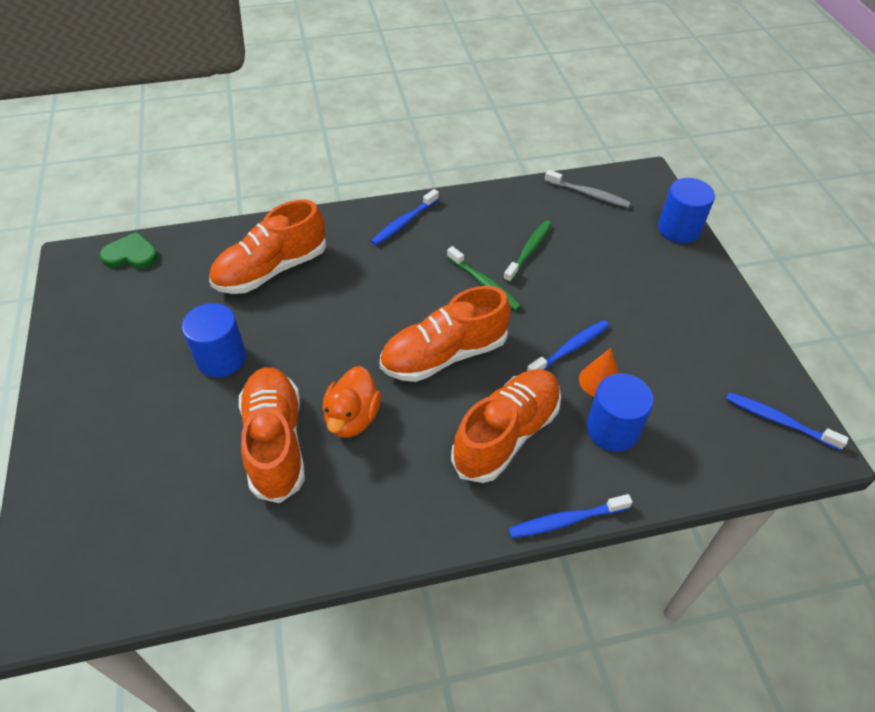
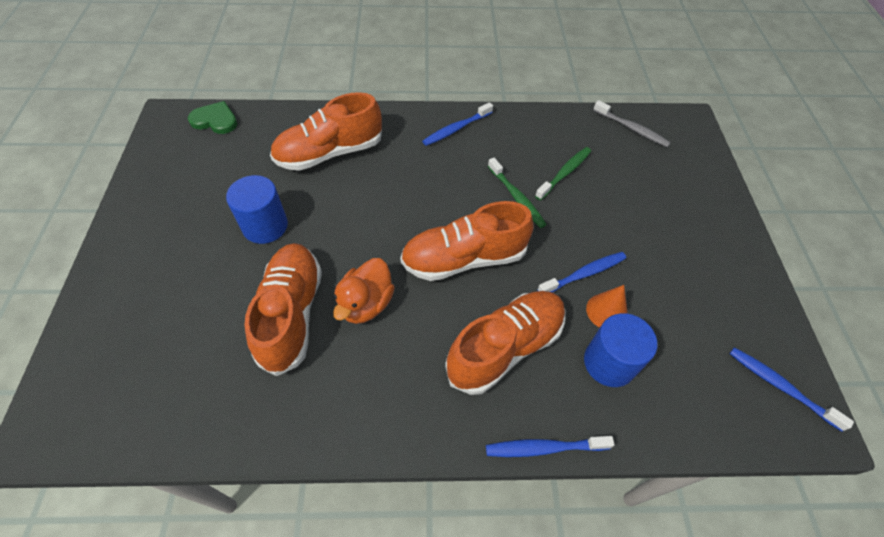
camera: 10 degrees right, 5 degrees up
(679, 229) = (712, 175): blue cylinder -> none

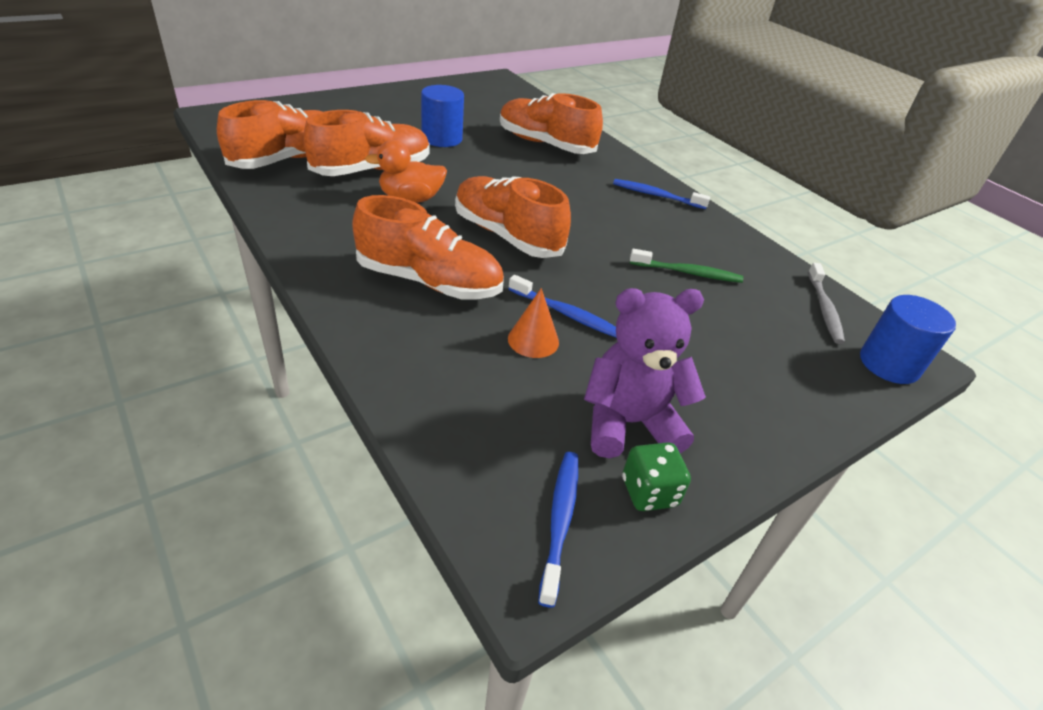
camera: 55 degrees right, 15 degrees down
(215, 120) = (518, 94): green heart -> none
(217, 386) = (288, 159): none -> orange shoe
(516, 197) = (616, 249): green toothbrush -> none
(544, 448) = (337, 329): blue toothbrush -> none
(609, 363) = (468, 355): blue cylinder -> blue cylinder (889, 364)
(707, 301) = (629, 423): none -> purple teddy bear
(767, 325) = (649, 492): none -> green dice

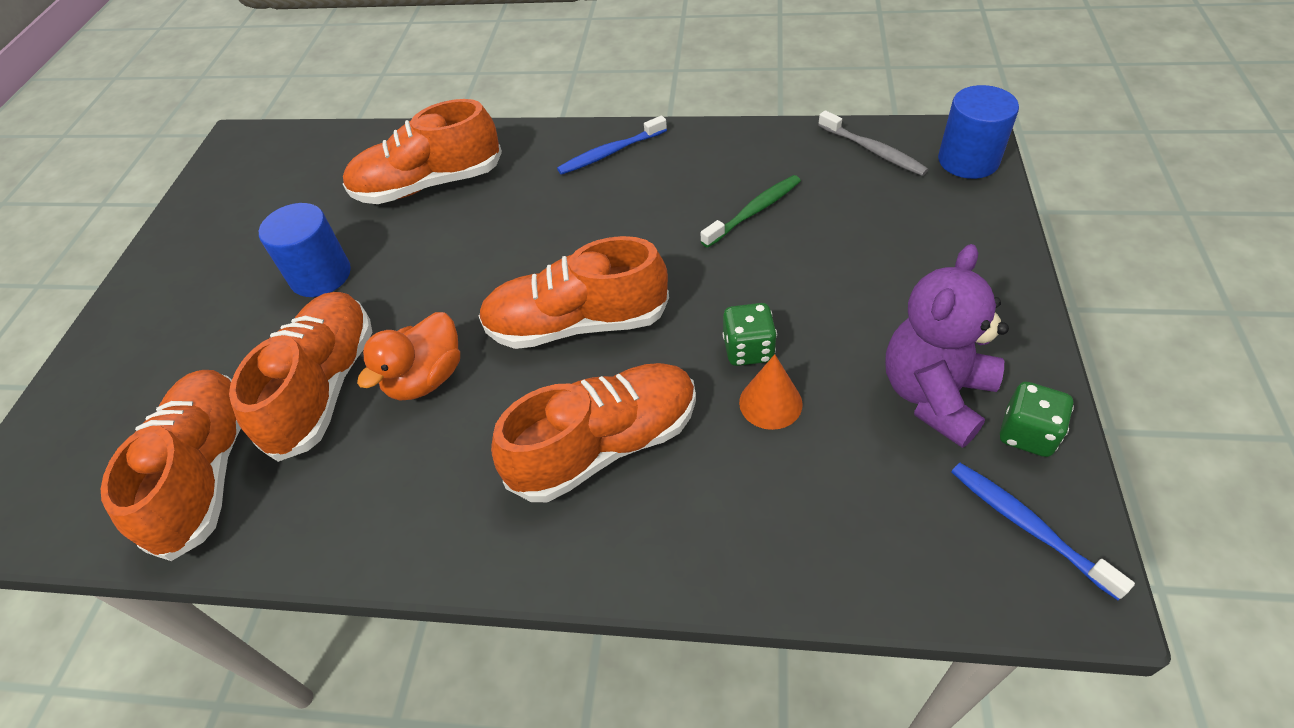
camera: 40 degrees left, 10 degrees up
(566, 314) = (748, 350): blue toothbrush -> green dice

